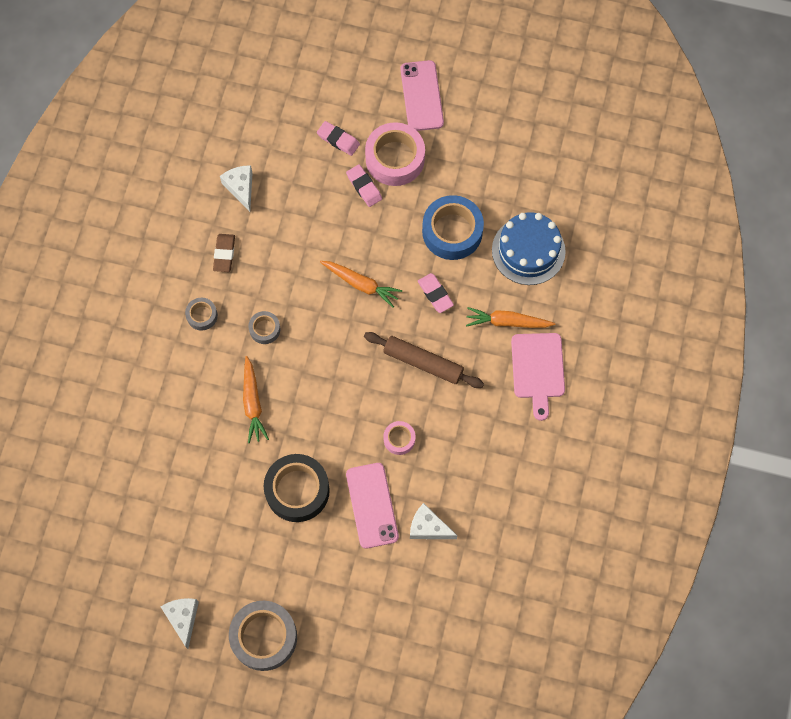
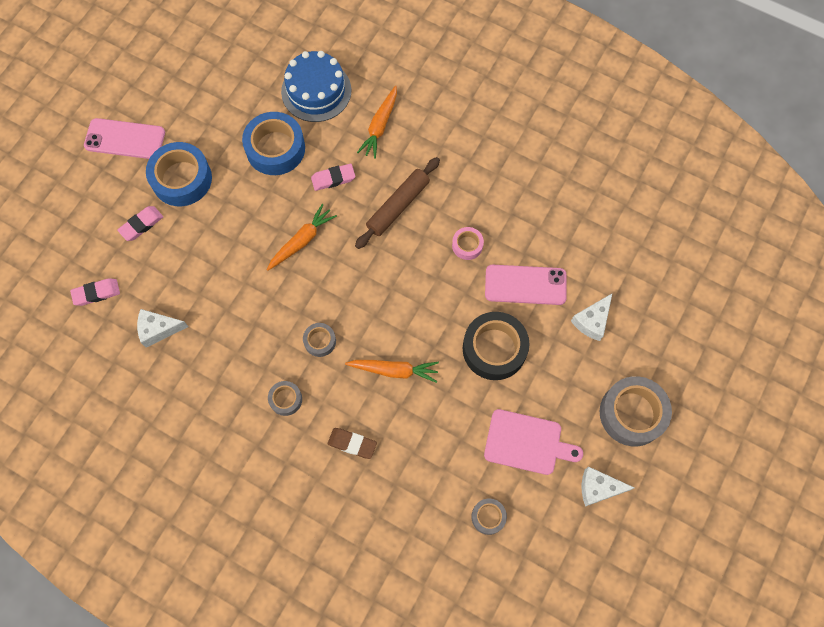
camera: 75 degrees left, 0 degrees up
(134, 522) = (488, 517): none -> grey tape
(224, 254) = (226, 362): brown eraser -> brown eraser (352, 444)
(364, 187) = (201, 213): pink eraser -> pink eraser (96, 293)
(395, 159) = (181, 179): pink tape -> blue tape
(428, 527) = (558, 241): white cheese -> white cheese (592, 321)
(538, 370) = (433, 113): pink cutting board -> pink cutting board (527, 443)

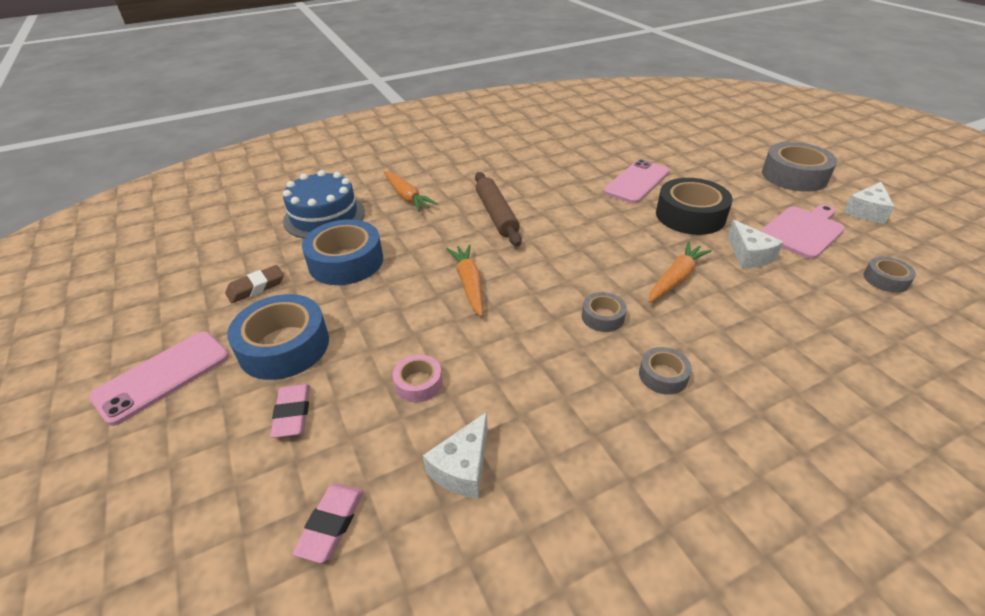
camera: 55 degrees left, 30 degrees down
(333, 179) = (425, 239): pink eraser -> none
(352, 444) = (755, 342): brown eraser -> brown eraser (256, 287)
(467, 245) = (573, 195): pink tape -> pink tape (418, 383)
(592, 321) = (694, 166): white cheese -> white cheese (749, 255)

